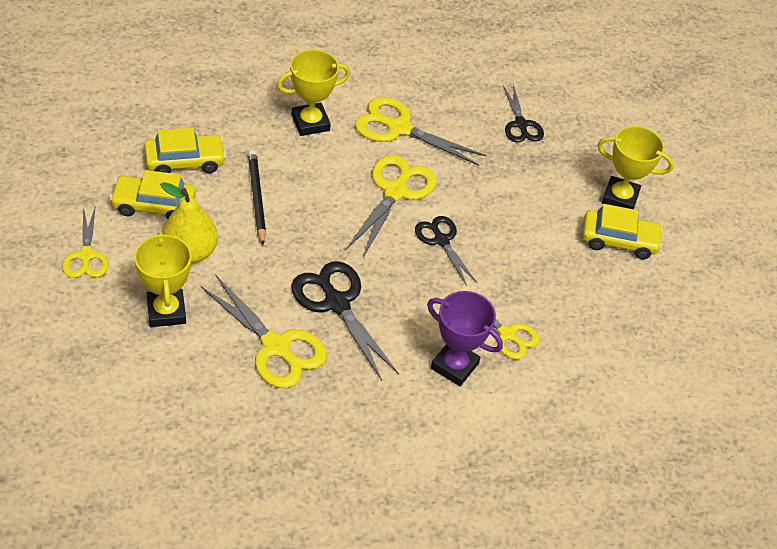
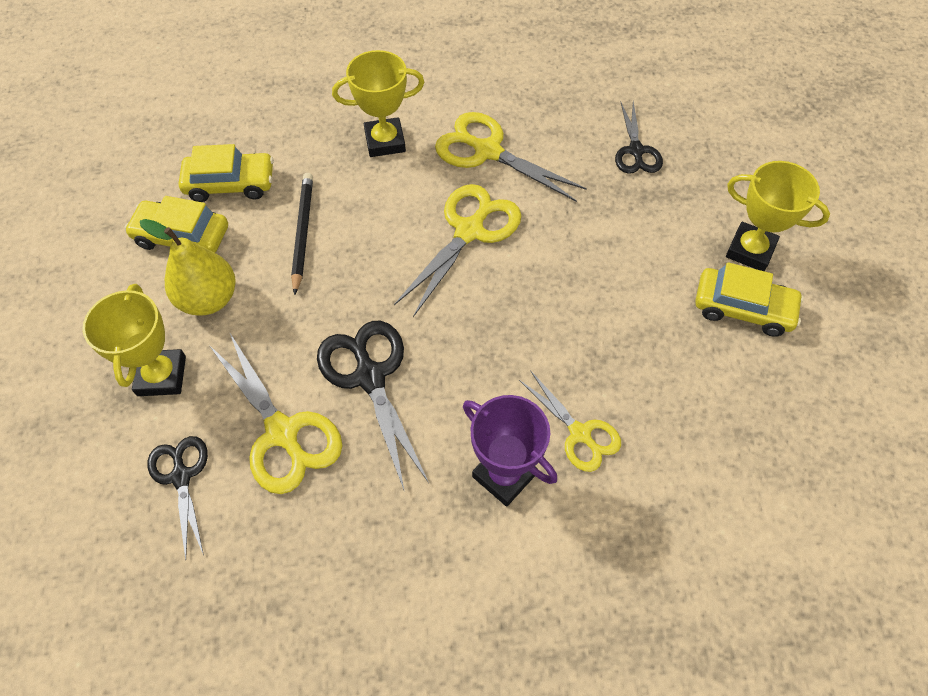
camera: 15 degrees right, 10 degrees up
(86, 256) = (88, 297): yellow scissors -> none
(441, 240) = (515, 297): black scissors -> black scissors (181, 476)

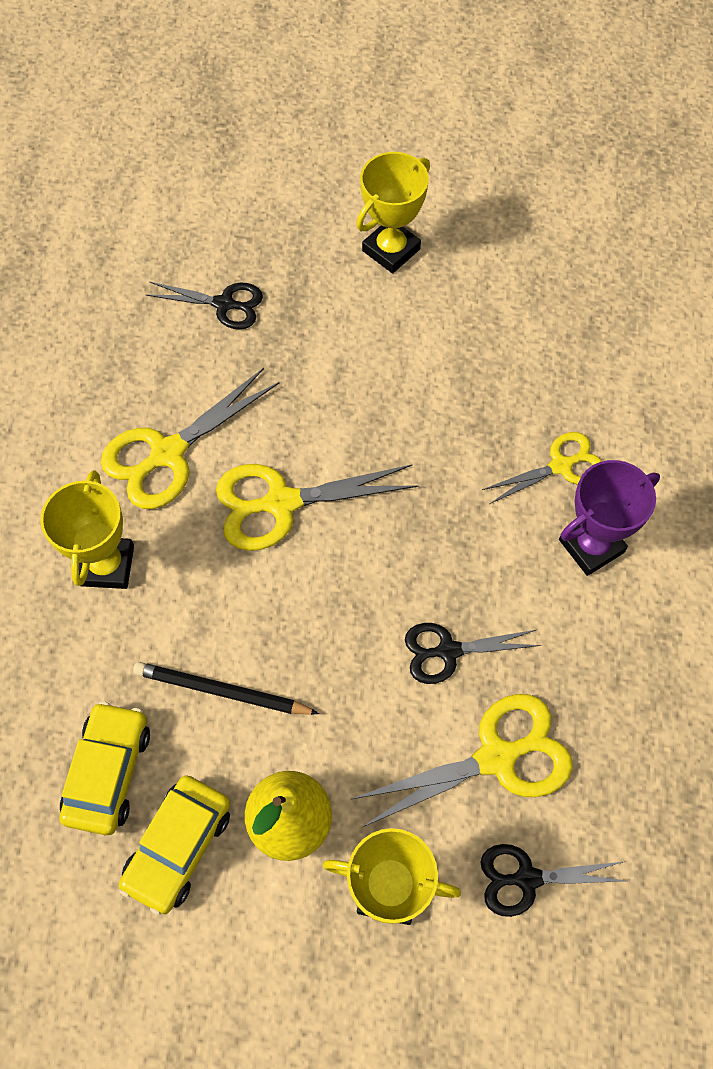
camera: 75 degrees left, 5 degrees up
(370, 376) = (448, 651): black scissors -> black scissors, size x0.63
(469, 231) = (281, 503): yellow scissors -> yellow scissors turned 60 degrees counterclockwise
(743, 308) = (457, 281): yellow car -> none

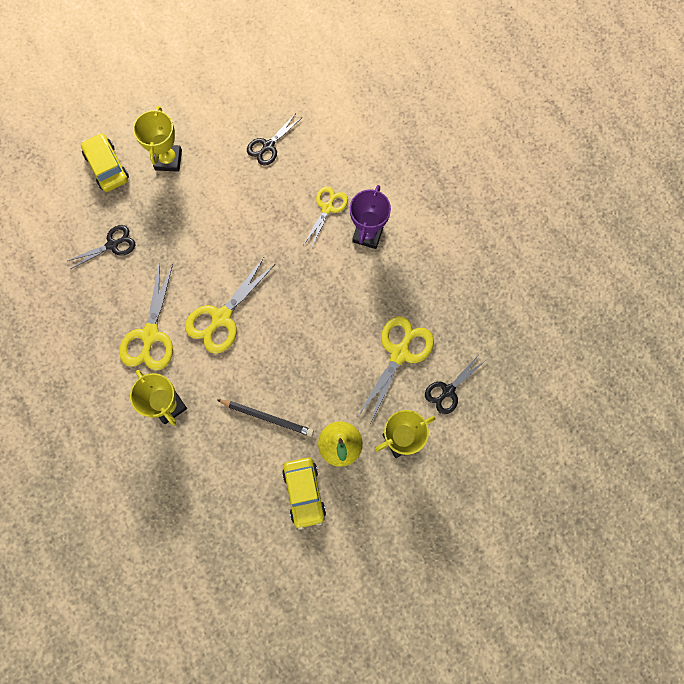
camera: 40 degrees left, 10 degrees up
(108, 772) = (249, 488): yellow car -> yellow car (107, 167)
(222, 691) = (267, 417): black pencil -> black pencil turned 135 degrees counterclockwise
(448, 651) = (345, 325): black scissors -> black scissors (268, 146)

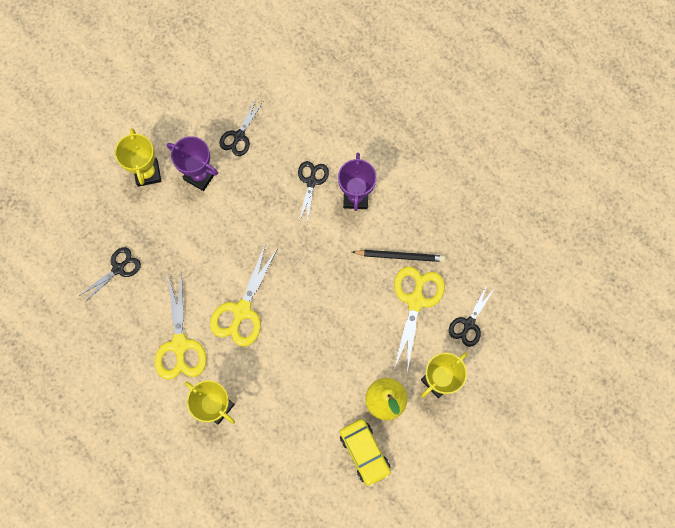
camera: 15 degrees left, 0 degrees up
(107, 167) = (90, 195): yellow car -> none
(218, 175) = (200, 176): none -> purple trophy
(267, 417) = (311, 392): black pencil -> black pencil (400, 256)
(327, 208) = (311, 181): yellow scissors -> black scissors

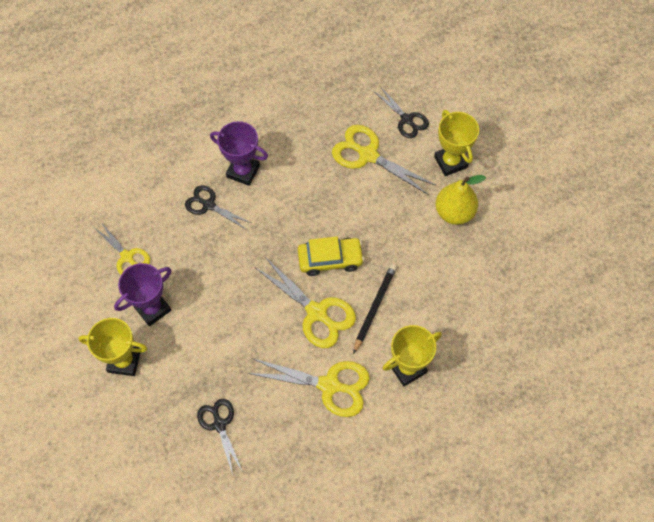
camera: 70 degrees left, 10 degrees down
(239, 136) = (127, 257): black scissors -> yellow scissors
(364, 452) = (498, 246): yellow car -> yellow car (330, 259)
(400, 256) = (319, 153): black pencil -> black pencil (374, 307)

